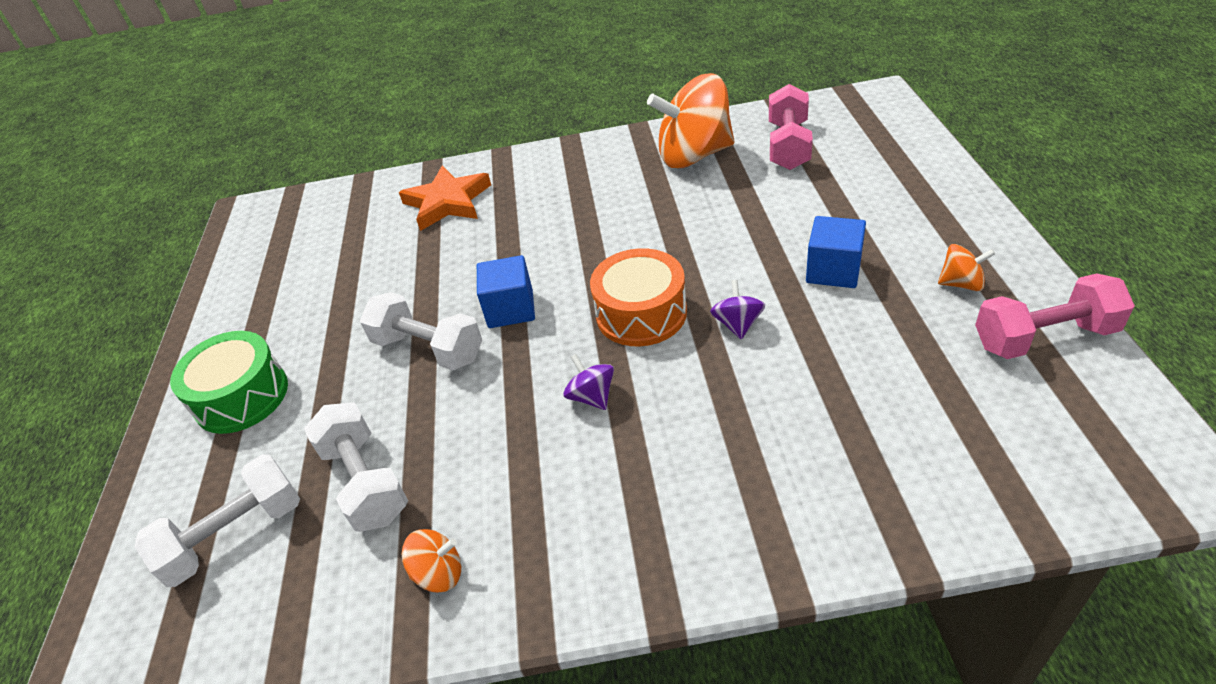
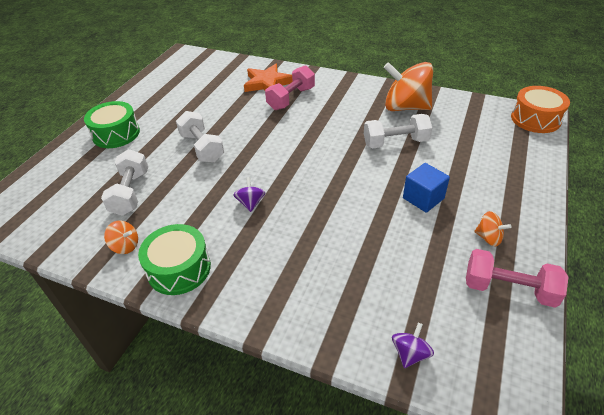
camera: 25 degrees right, 0 degrees up
(235, 535) = (69, 190): white dumbbell -> white dumbbell (395, 142)
(510, 309) = (251, 146): blue cube -> none
(569, 558) = (179, 269): none -> green drum
(641, 313) = (307, 175): orange drum -> orange drum (535, 119)
(737, 324) = (348, 202): purple spinning top -> purple spinning top (410, 353)
(788, 146) = (461, 122): pink dumbbell -> pink dumbbell (291, 98)

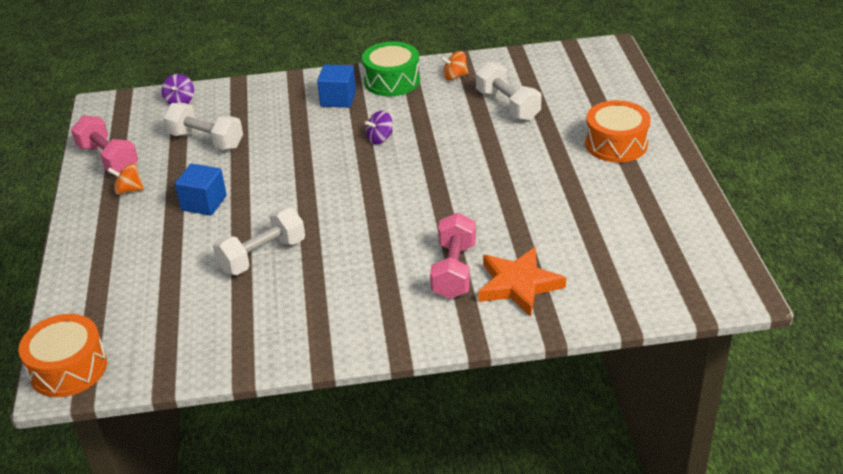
camera: 150 degrees right, 5 degrees down
(116, 134) = (616, 144): green drum -> orange drum
(202, 148) = (493, 166): white dumbbell -> white dumbbell (206, 141)
(245, 268) = (338, 99): none -> blue cube
(250, 203) = (380, 138): purple spinning top -> purple spinning top turned 90 degrees clockwise
(405, 107) = (273, 318): orange spinning top -> none
(508, 289) = (108, 159): pink dumbbell -> pink dumbbell turned 60 degrees clockwise

